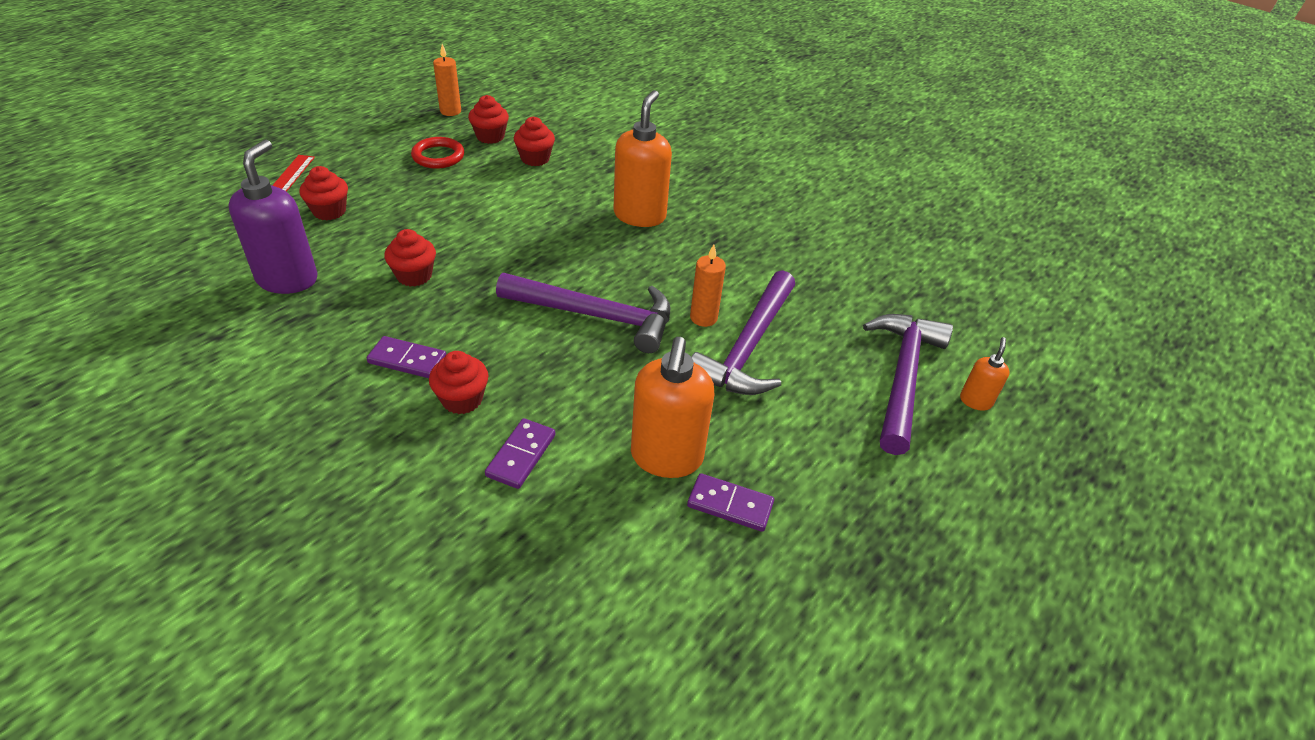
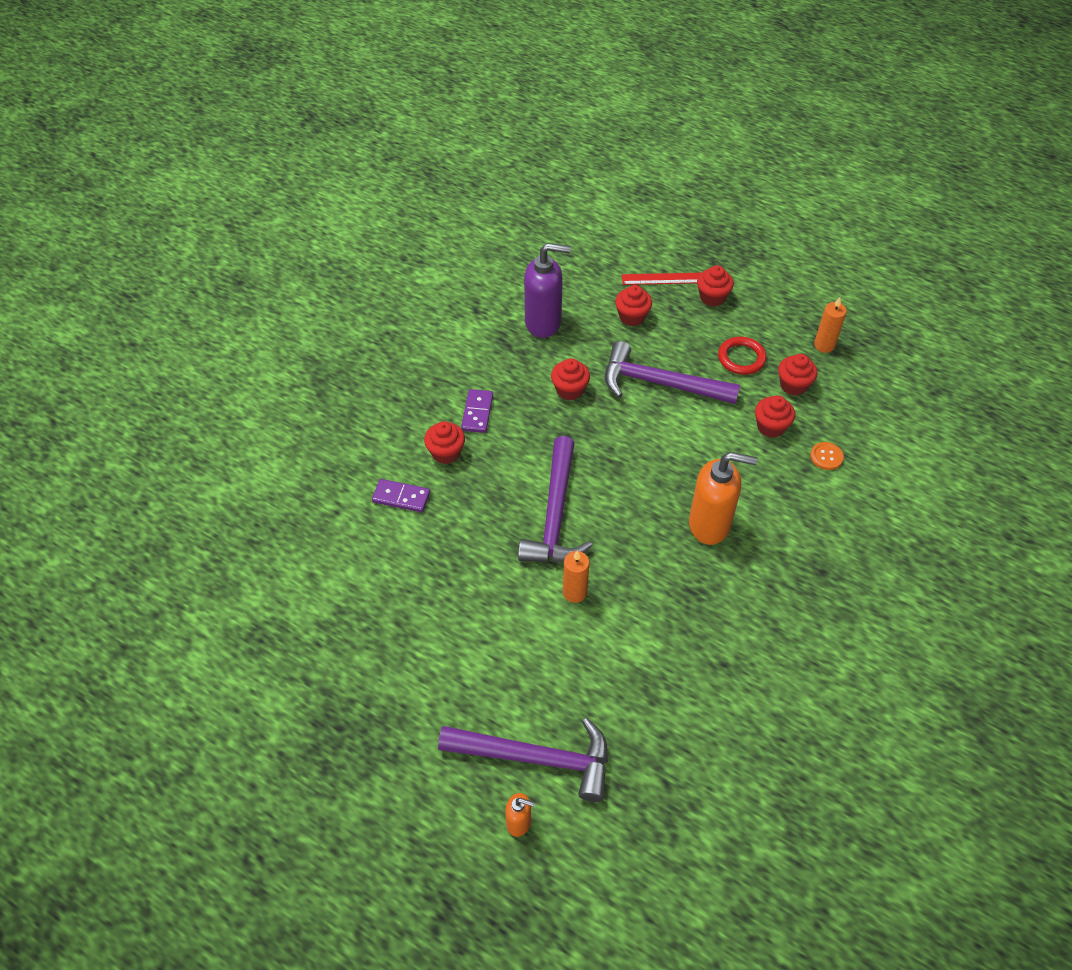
camera: 85 degrees right, 10 degrees up
(341, 155) = (712, 297): none -> red cupcake
(583, 139) = (826, 457): none -> orange button
(666, 457) = (413, 583): orange soap dispenser -> none
(730, 504) = (375, 628): purple domino -> none
(747, 347) = (545, 629): purple hammer -> purple hammer (660, 383)

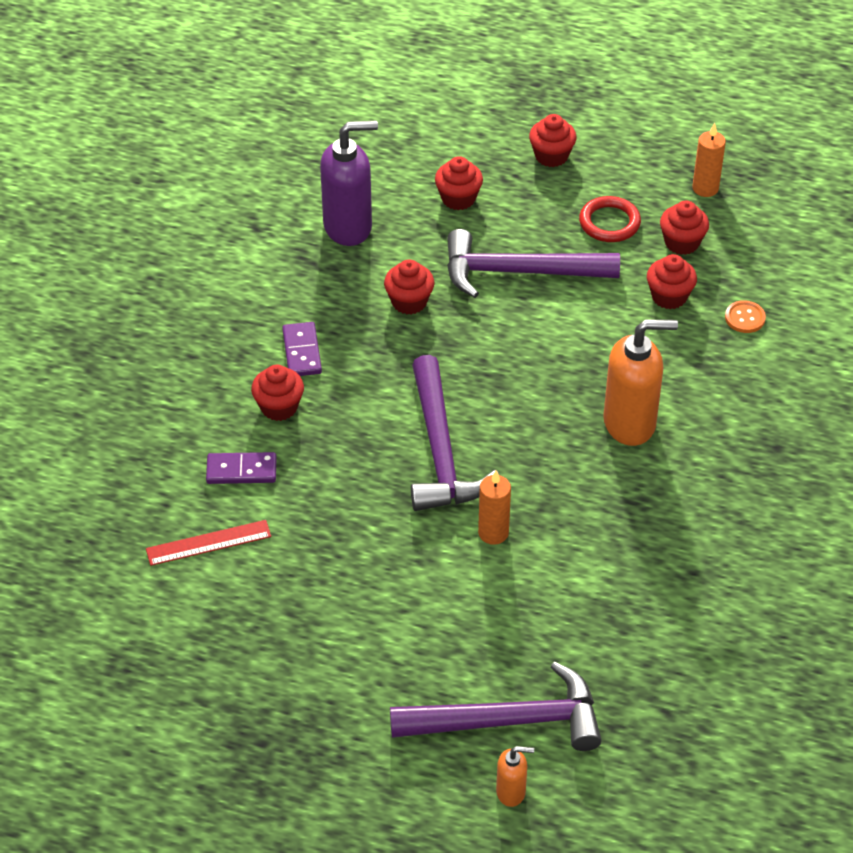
camera: 15 degrees left, 5 degrees down
(662, 279) = (481, 145): red ruler -> red ruler (208, 543)

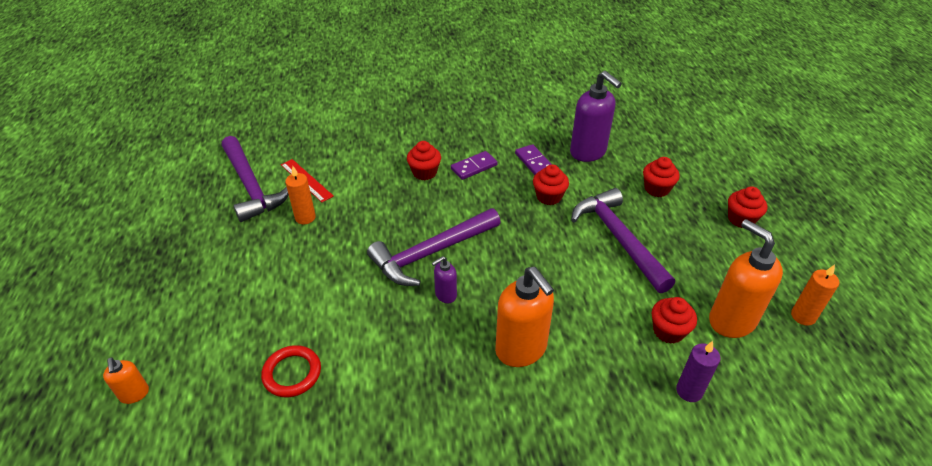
camera: 65 degrees right, 5 degrees down
(241, 471) = (367, 174): purple domino -> purple domino (534, 162)
(493, 533) = (372, 304): orange candle -> orange candle (305, 217)
(508, 721) = (200, 371): purple hammer -> purple hammer (251, 186)
(517, 460) = (445, 295): none -> purple soap dispenser
(609, 223) = (709, 270): red ring -> red ring (292, 373)
(682, 243) = (731, 320): red cupcake -> orange soap dispenser
(745, 318) = (689, 391): orange button -> purple candle

